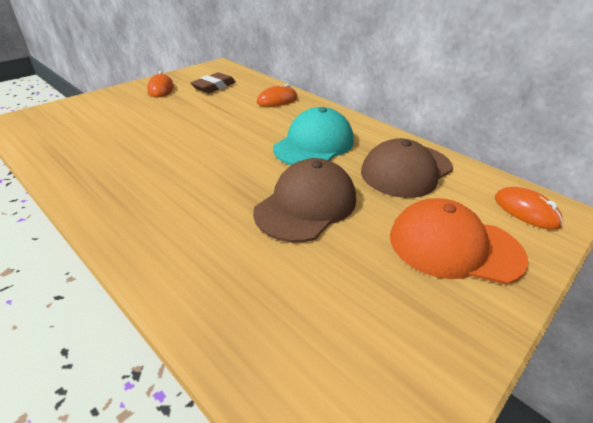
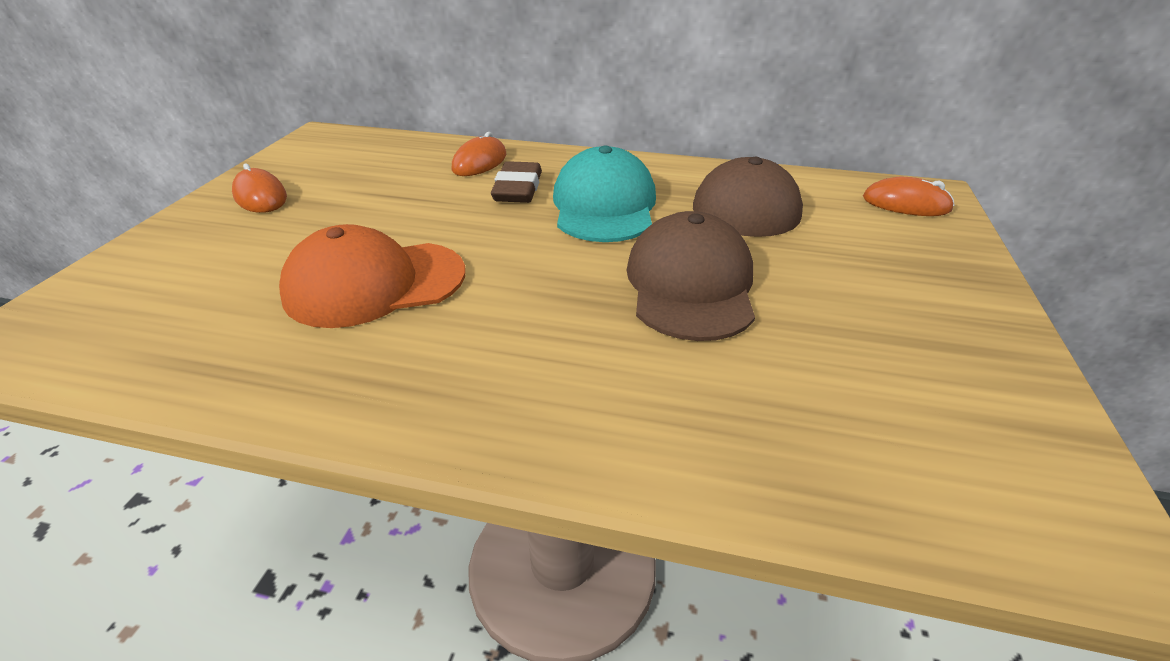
camera: 30 degrees left, 0 degrees up
(214, 86) = (352, 168): brown eraser -> brown eraser (517, 189)
(454, 246) = (891, 267): orange cap -> orange cap (375, 284)

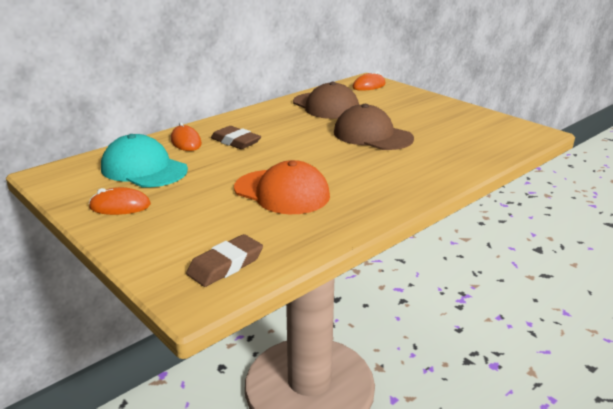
camera: 55 degrees left, 10 degrees down
(108, 326) = (225, 265): none -> brown eraser
(375, 284) = (282, 192): orange cap -> orange cap turned 75 degrees counterclockwise
(604, 205) = (285, 130): turquoise cap -> turquoise cap (144, 169)

